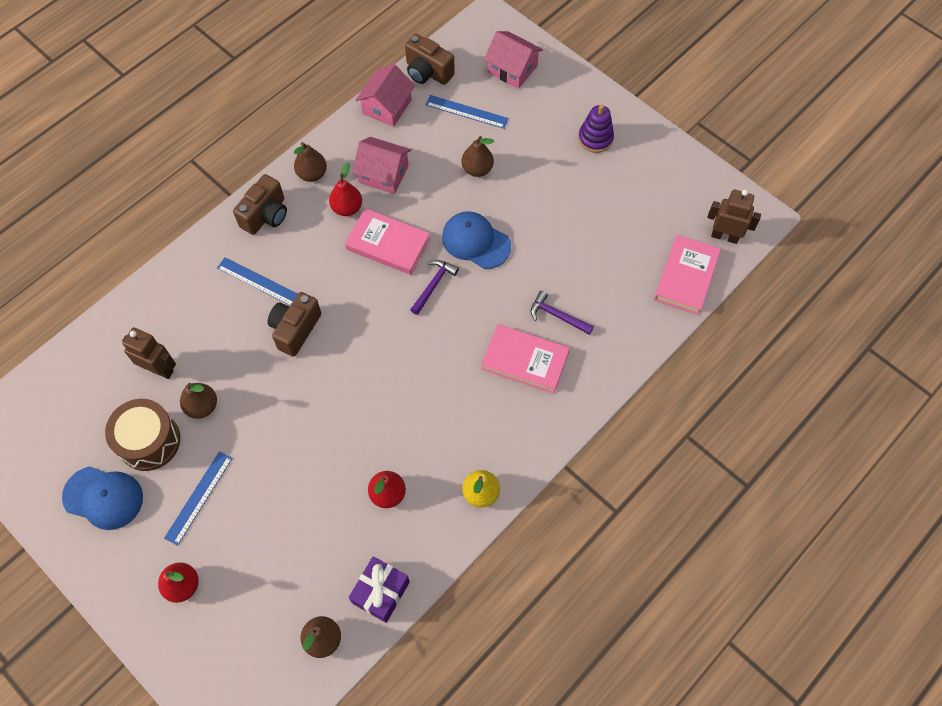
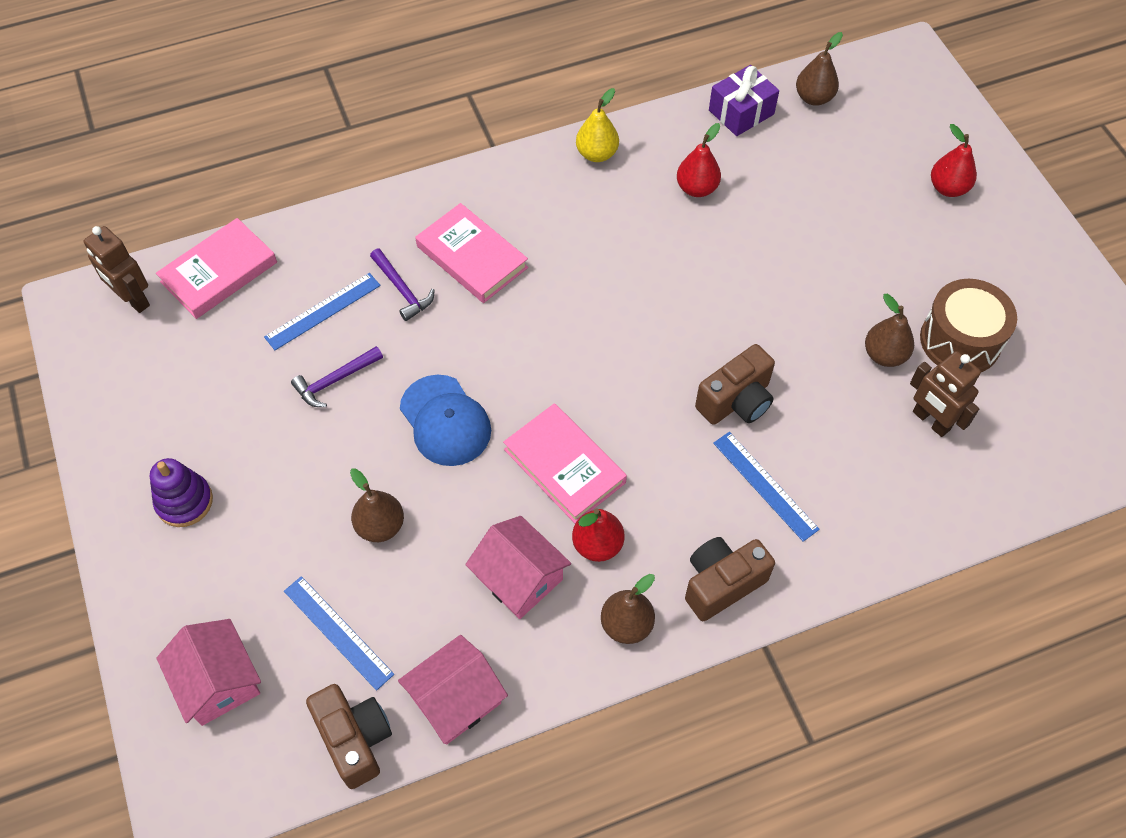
camera: 155 degrees left, 5 degrees down
(103, 497) = (1026, 301): blue cap -> none
(198, 497) = (912, 261): blue ruler -> blue ruler (323, 311)
(433, 285) = (532, 386): purple hammer -> purple hammer (335, 381)

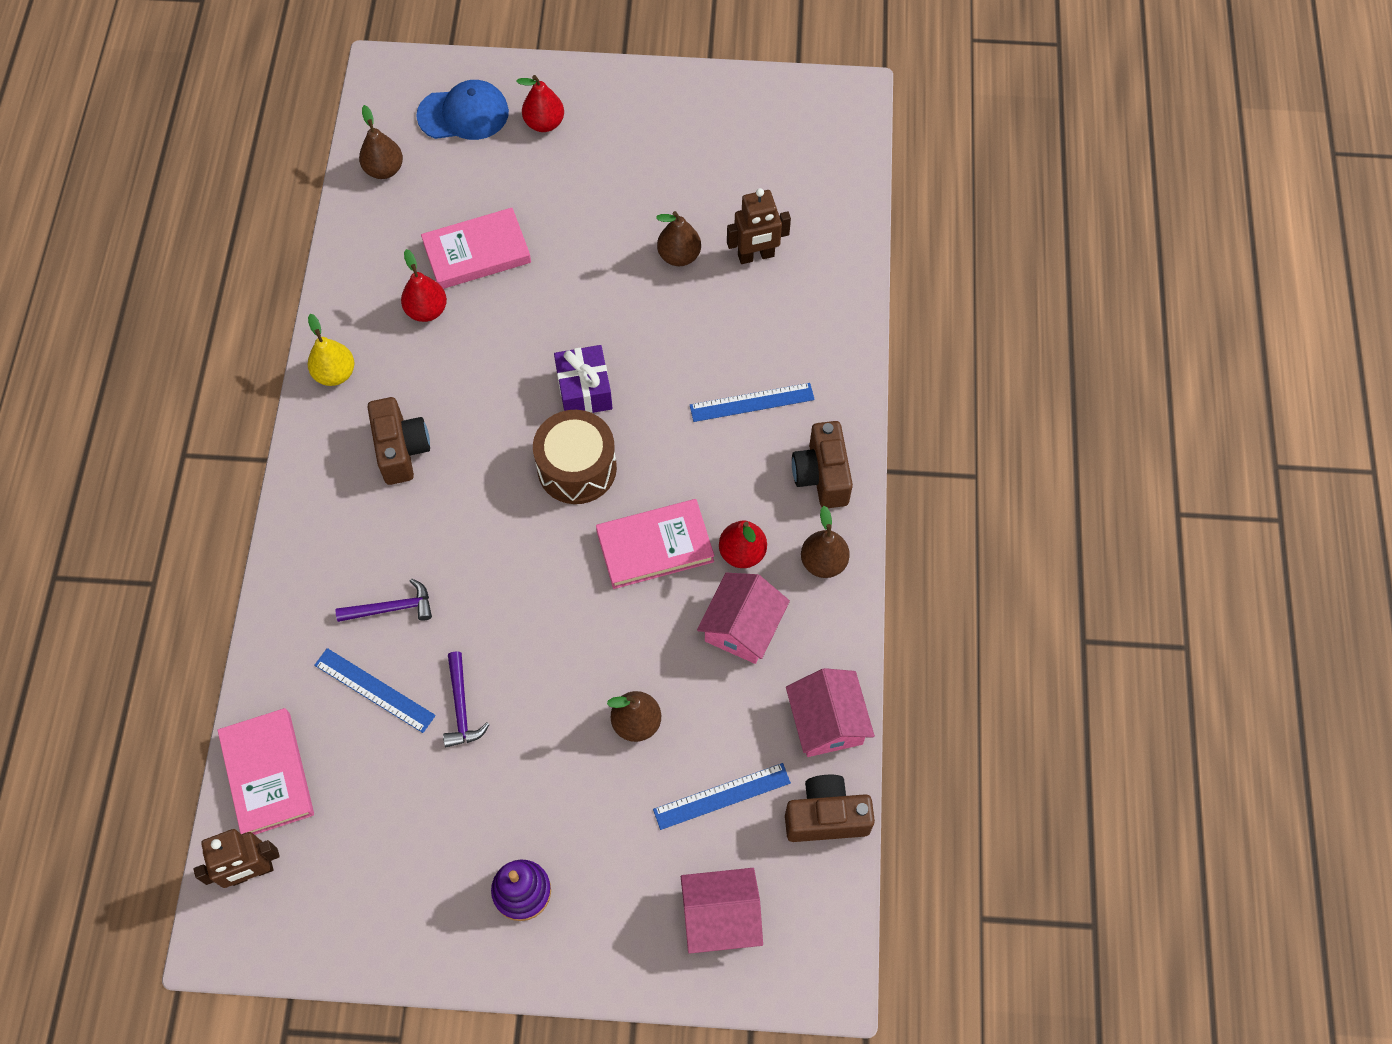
camera: 65 degrees left, 5 degrees up
(323, 311) = (374, 690): blue ruler -> blue ruler turned 45 degrees counterclockwise
(445, 421) = (557, 626): blue cap -> blue cap (463, 114)
(472, 257) = (390, 531): pink book -> pink book (477, 252)
(519, 578) = (742, 627): pink house -> pink house turned 45 degrees counterclockwise
(736, 401) = (663, 385): brown camera -> brown camera (401, 450)
(741, 112) = (363, 234): purple gift -> purple gift (584, 390)
(960, 340) = (695, 196): brown drum -> brown drum (577, 468)

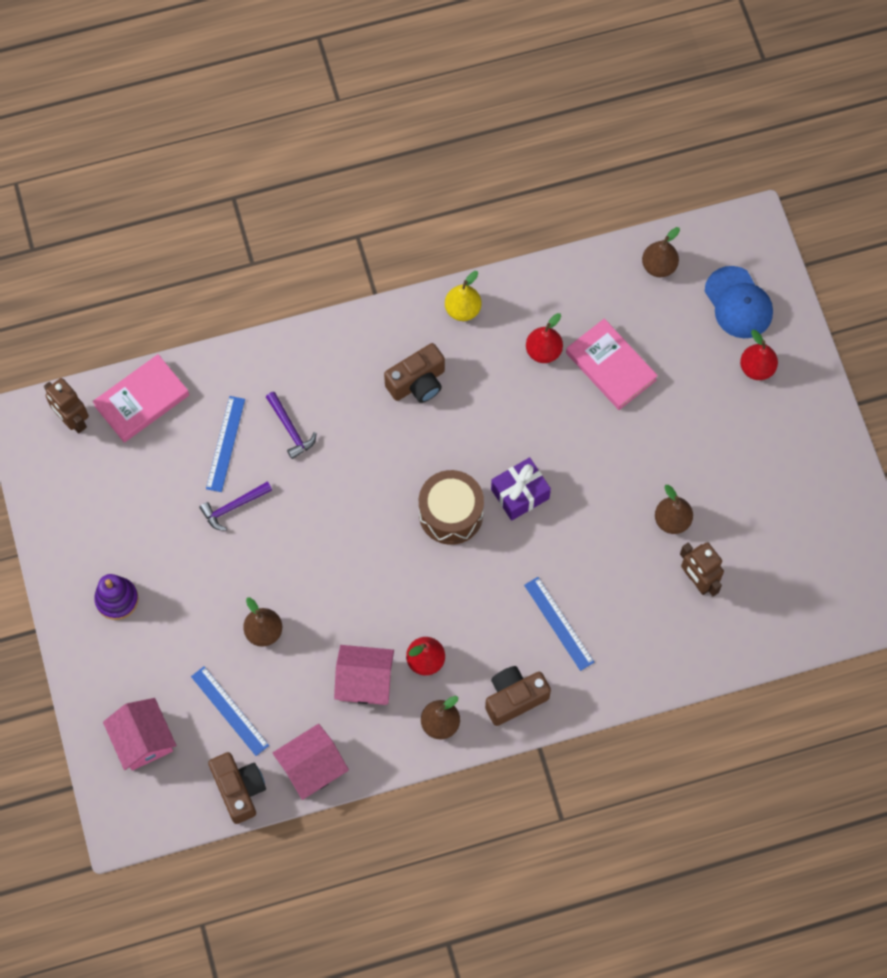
camera: 70 degrees right, 5 degrees up
(655, 546) = (407, 594): pink book -> none

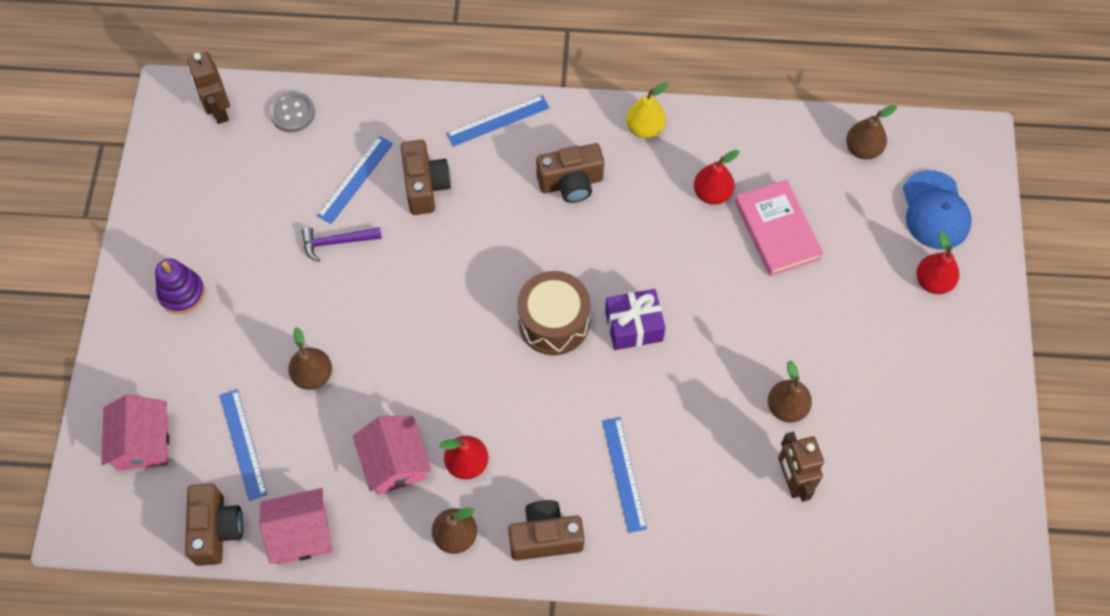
camera: 20 degrees right, 5 degrees down
(142, 400) = (292, 113): pink book -> grey button
(290, 429) = (425, 186): purple hammer -> brown camera
(330, 346) = (498, 121): none -> blue ruler
(365, 681) = (395, 462): pink house -> pink house turned 45 degrees clockwise

